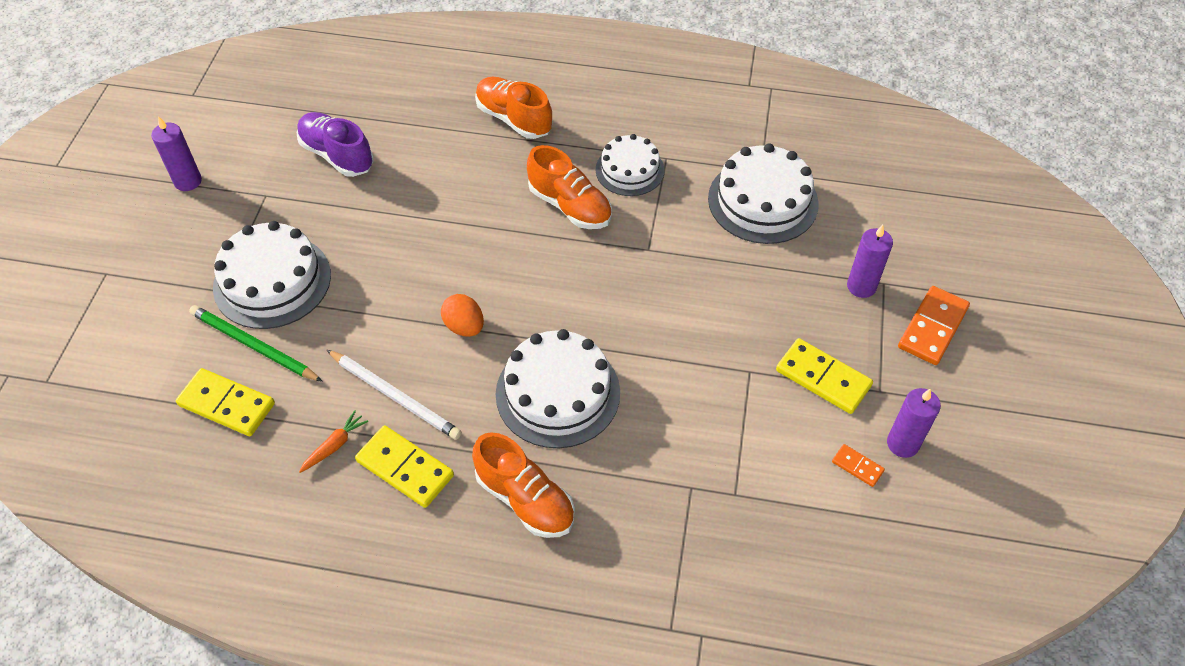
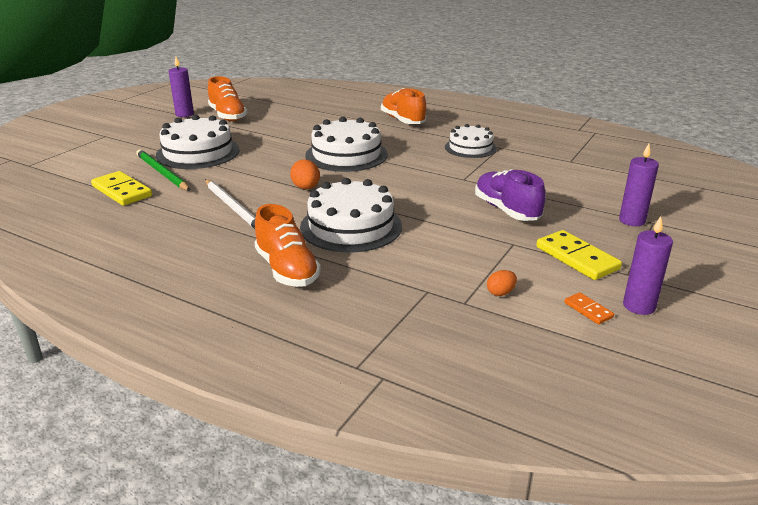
camera: 20 degrees right, 25 degrees down
(334, 445) = (173, 219): orange carrot -> none
(337, 155) = (280, 118): purple shoe -> purple shoe (506, 210)
(405, 468) = (211, 238): yellow domino -> none
(570, 206) = (417, 155): orange shoe -> orange shoe (227, 116)
(763, 201) = (565, 173): white cake -> white cake (346, 155)
(765, 466) = (500, 293): none -> orange egg
(933, 328) = (691, 250): orange domino -> none

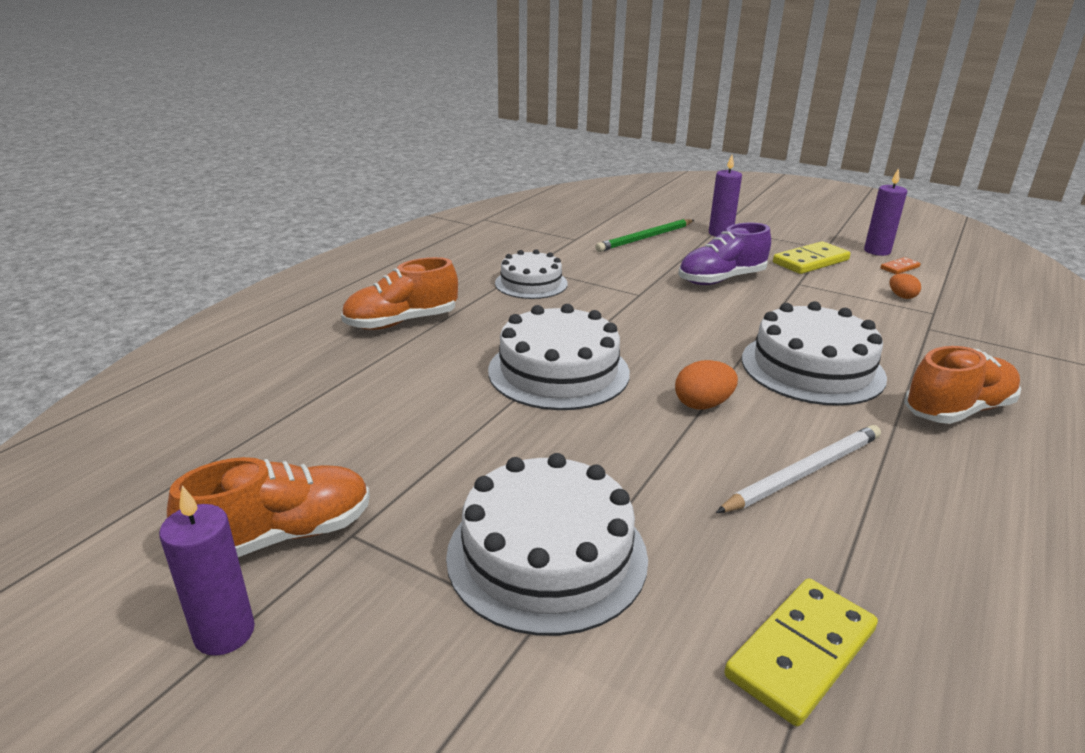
camera: 90 degrees left, 0 degrees up
(162, 173) = (678, 598): green pencil -> green pencil (645, 238)

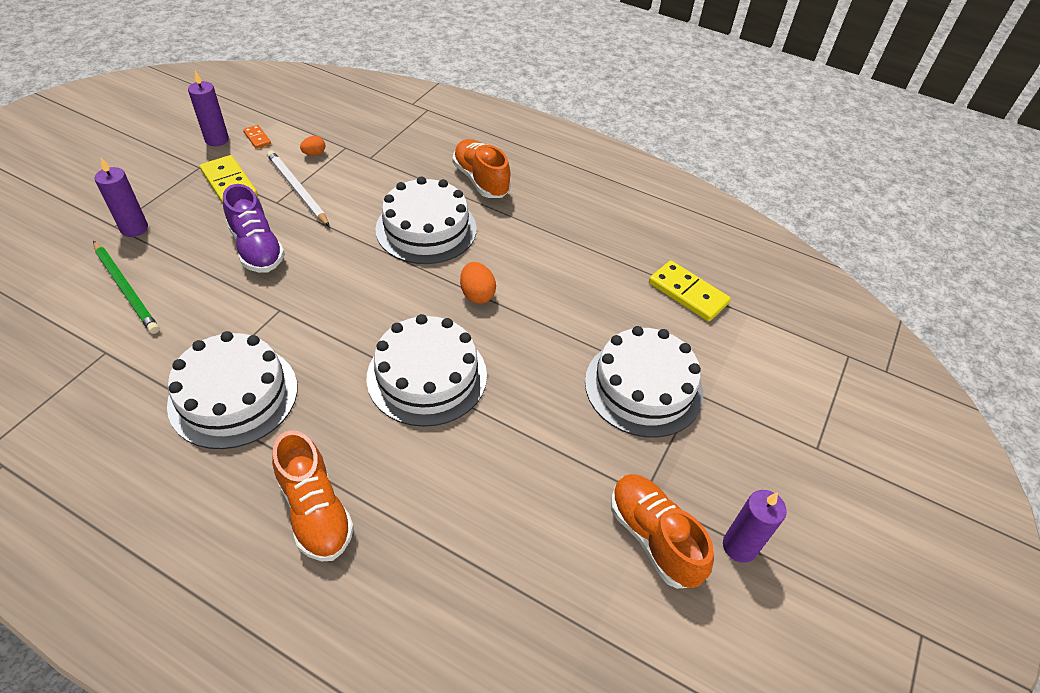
camera: 95 degrees left, 20 degrees up
(531, 283) = (233, 395): white cake -> white cake, size x1.56
(804, 472) = (551, 261): white pencil -> white pencil (297, 190)

